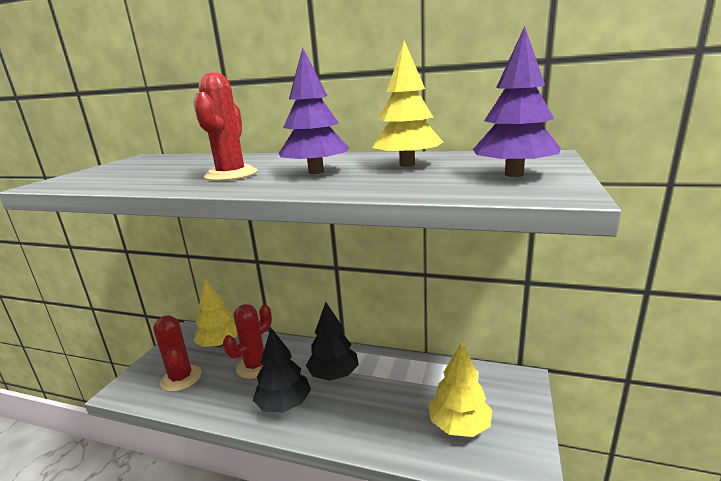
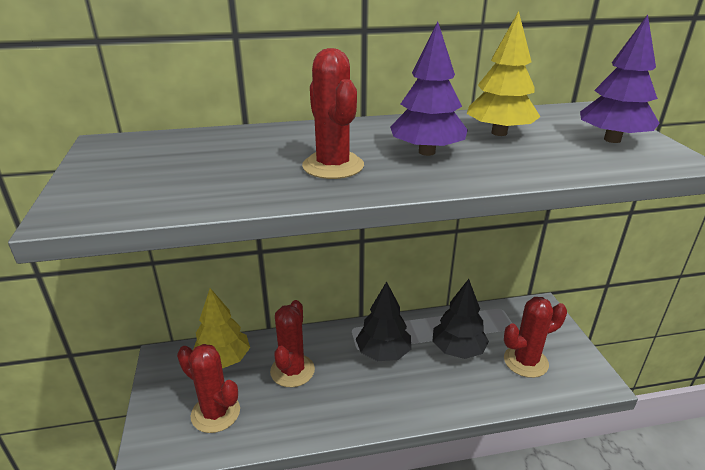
camera: 30 degrees left, 10 degrees up
(284, 404) = (362, 398): black tree -> black tree (458, 350)
(459, 425) = (525, 361): yellow tree -> red cactus

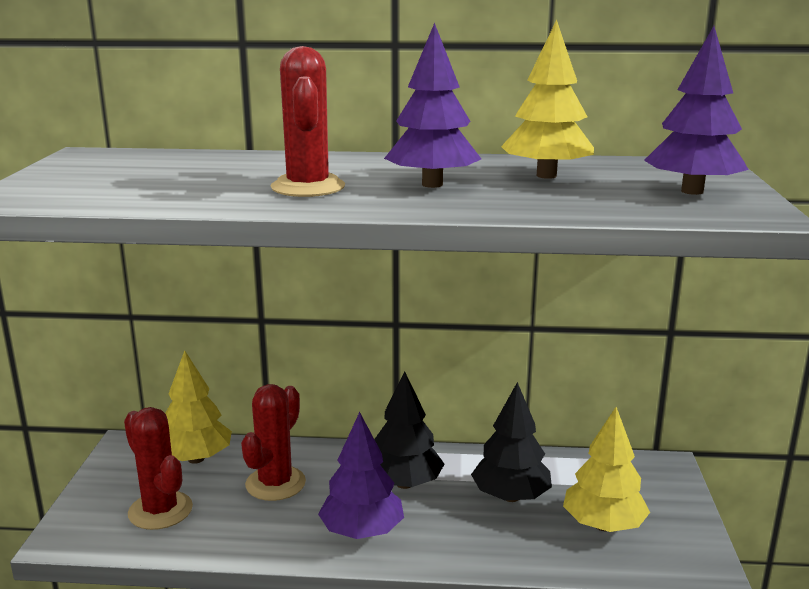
camera: 15 degrees right, 10 degrees down
(372, 400) = (362, 532): none -> purple tree
(525, 361) = (603, 525): red cactus -> yellow tree

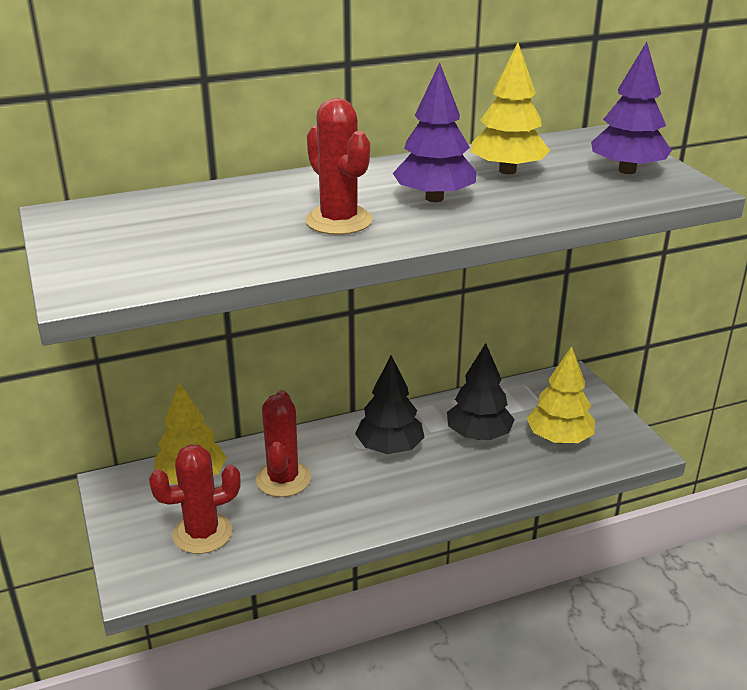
camera: 25 degrees left, 10 degrees up
(160, 510) = (202, 533): red cactus -> red cactus turned 45 degrees counterclockwise
(362, 532) = (388, 498): purple tree -> none

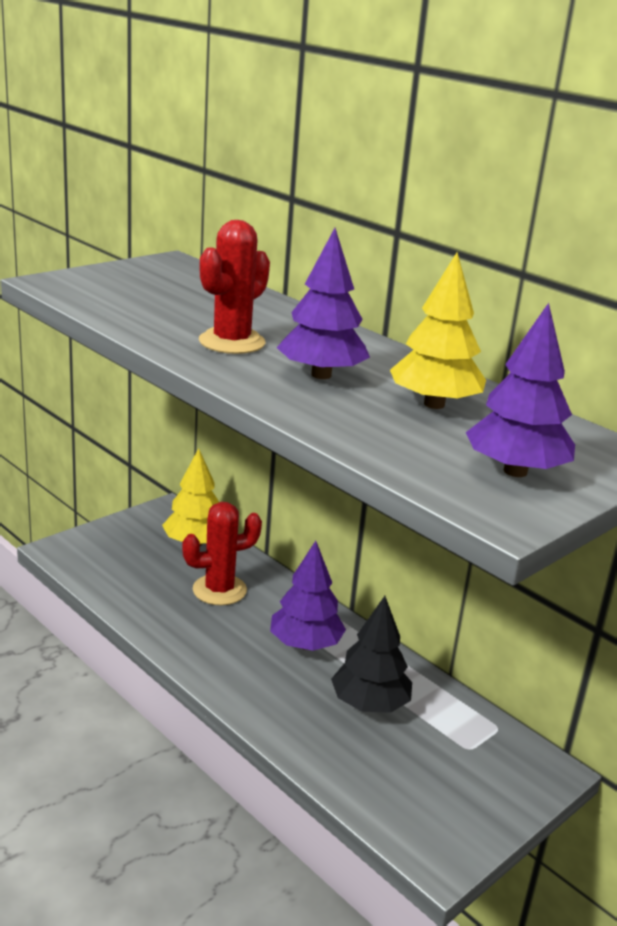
camera: 65 degrees right, 5 degrees down
(202, 533) = (128, 565): red cactus -> none
(389, 448) = (305, 644): black tree -> purple tree
(559, 438) = (408, 772): yellow tree -> none

